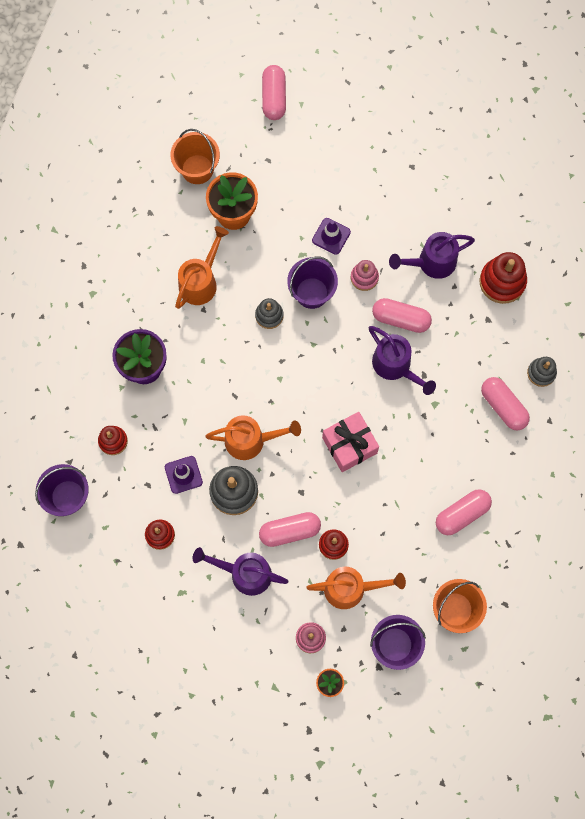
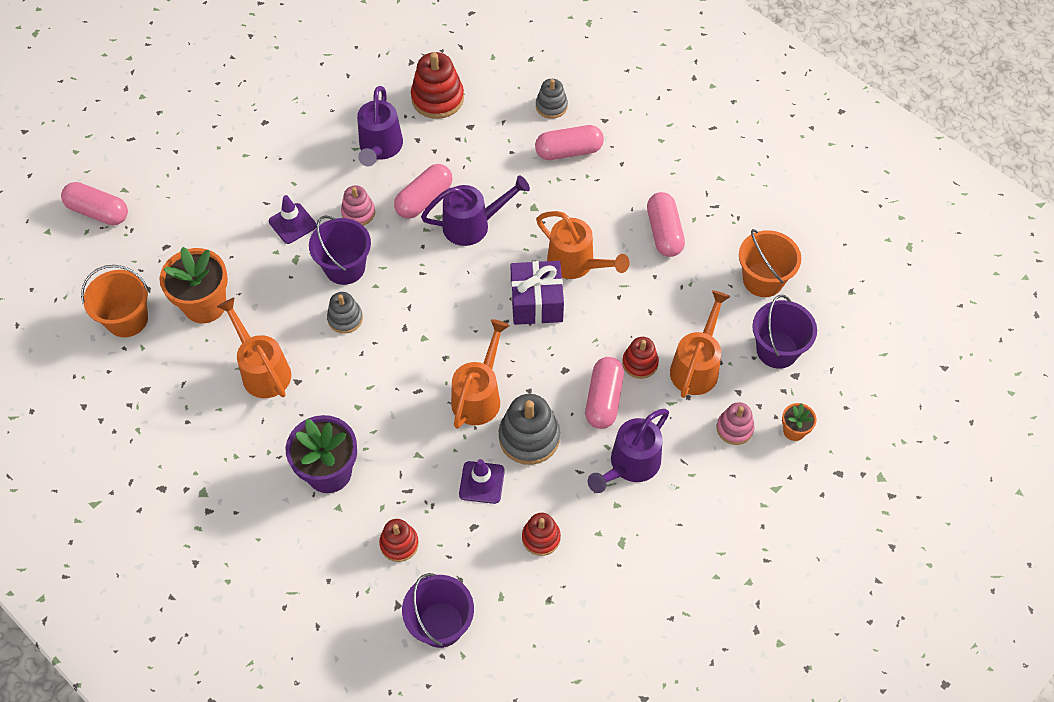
camera: 65 degrees left, 15 degrees down
(349, 445) = (536, 302): pink gift -> purple gift
(398, 460) = (577, 264): none -> orange watering can

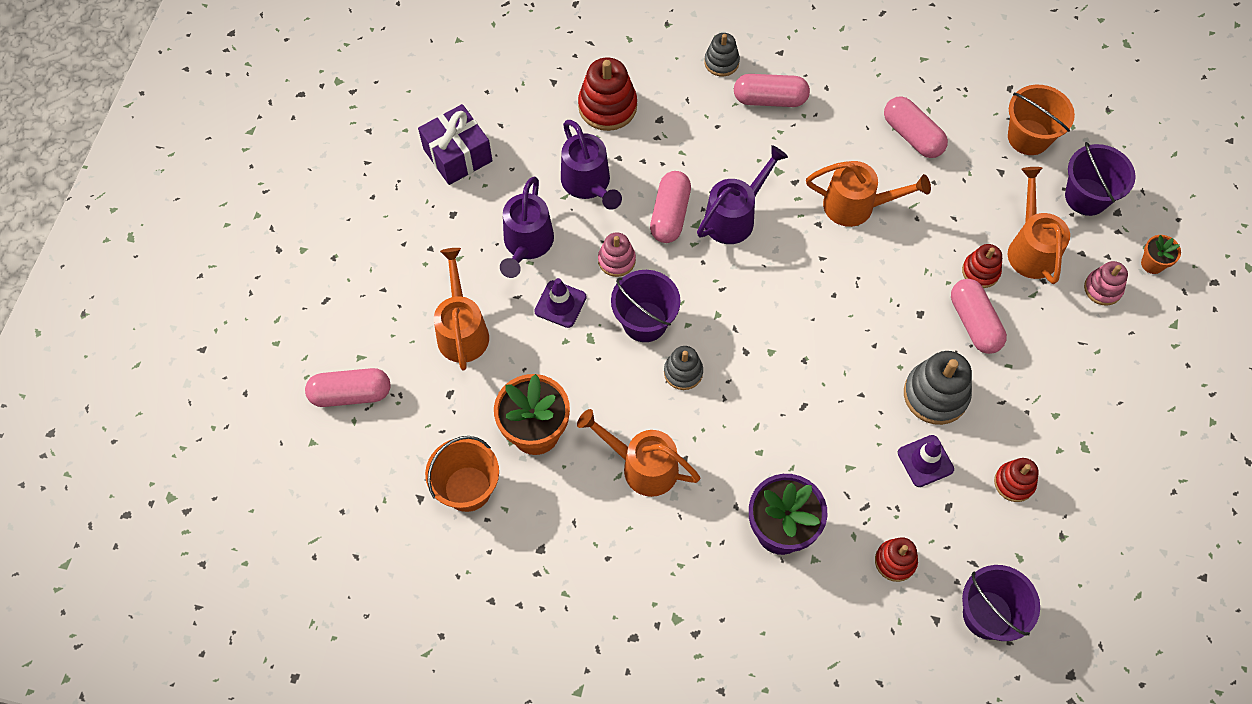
camera: 30 degrees left, 5 degrees up
(479, 395) = (862, 379): orange watering can -> orange watering can (462, 330)
(536, 302) = (848, 262): purple gift -> purple gift (457, 155)
(569, 151) = (770, 99): pink capsule -> pink capsule turned 45 degrees clockwise
(630, 465) = (1040, 372): purple watering can -> purple watering can (526, 245)

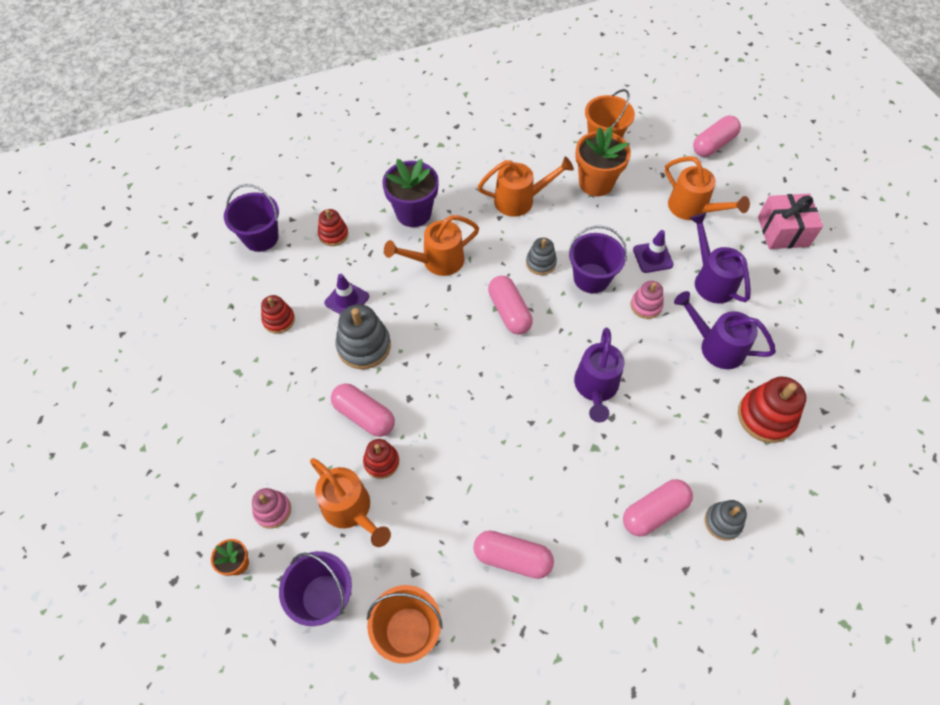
camera: 145 degrees right, 5 degrees down
(399, 246) = (783, 231): none -> pink gift
(457, 155) = (820, 310): purple gift -> none
(670, 214) = (641, 360): pink capsule -> pink capsule (509, 312)
(857, 206) = (512, 457): orange watering can -> orange watering can (436, 261)

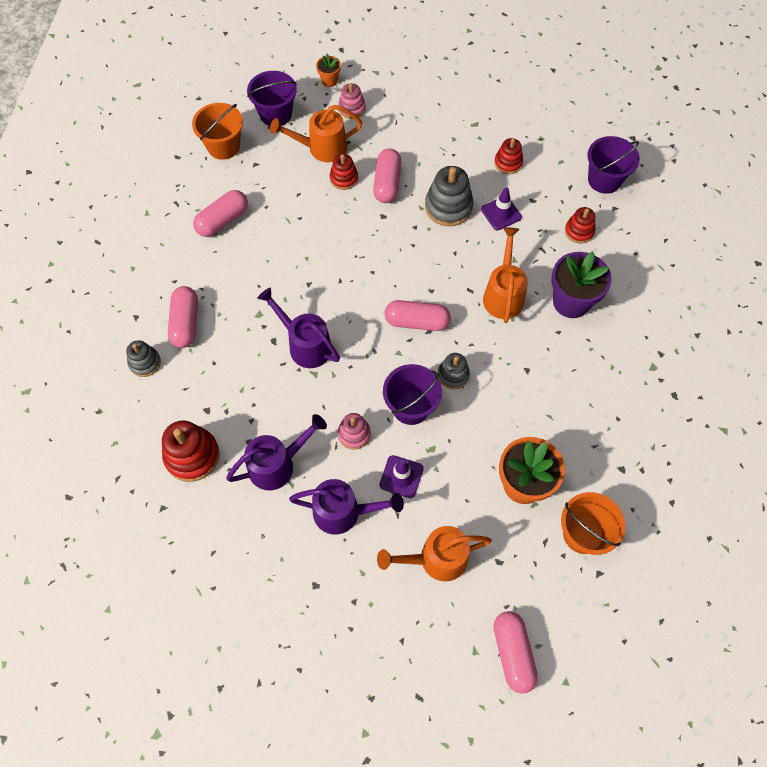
camera: 120 degrees right, 5 degrees up
(364, 415) = (387, 183): pink capsule -> pink capsule turned 60 degrees counterclockwise
(520, 200) = (538, 399): orange watering can -> none
(783, 231) = (354, 633): pink gift -> none

